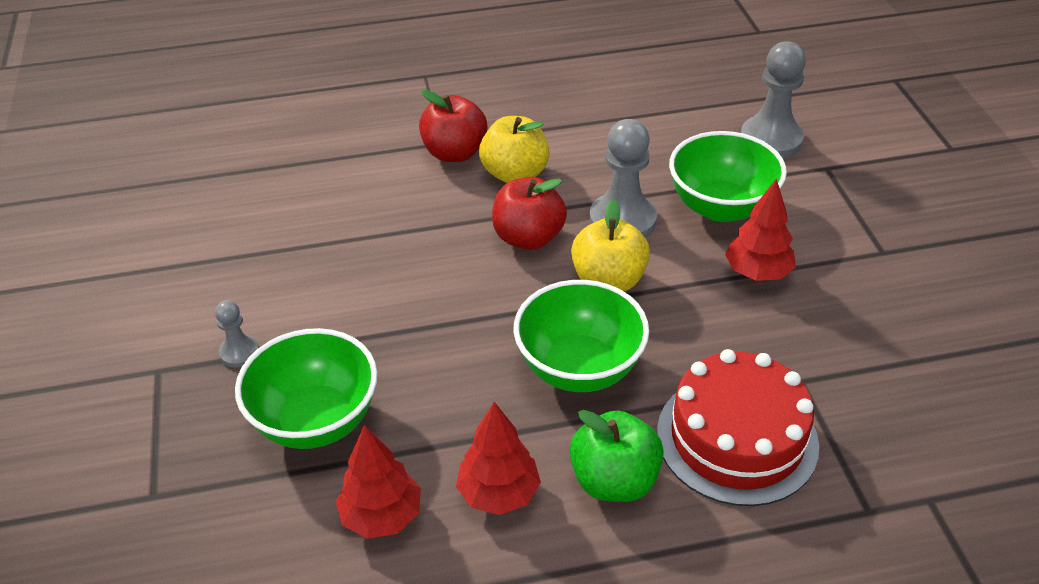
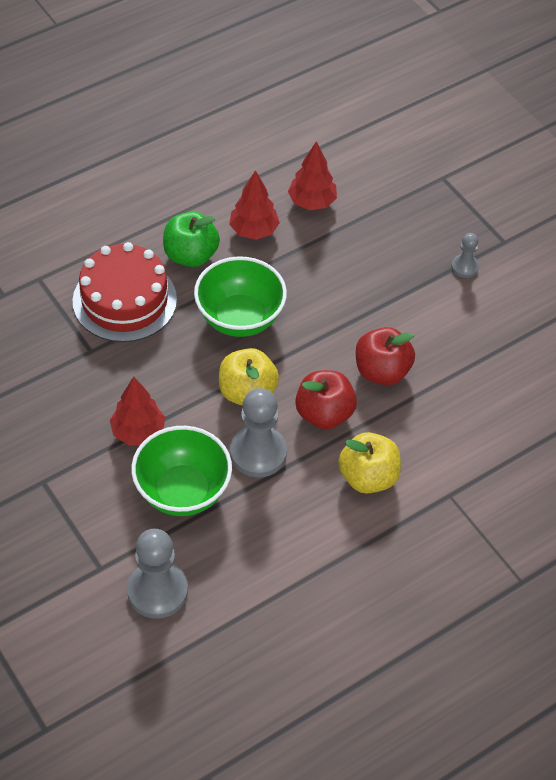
camera: 155 degrees right, 10 degrees up
(316, 421) = (384, 240): green bowl -> none
(454, 153) = (432, 486): red apple -> red apple (382, 371)

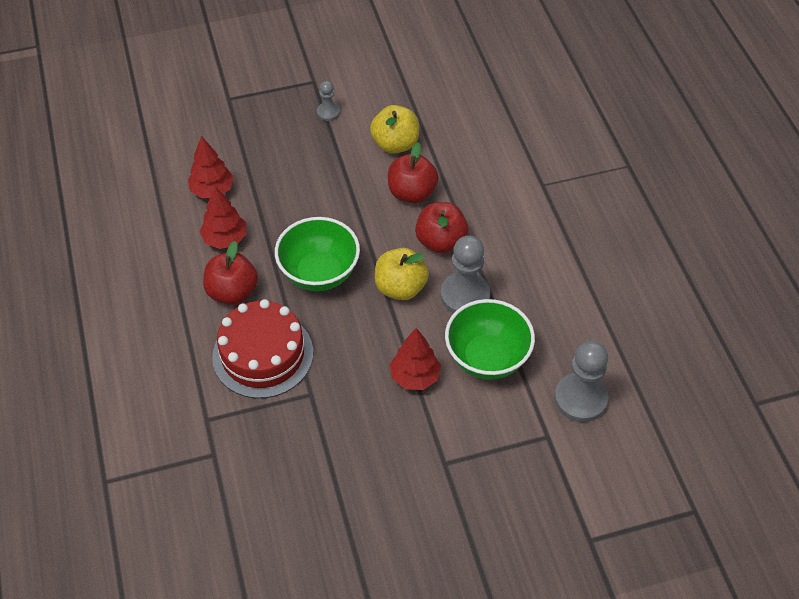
camera: 70 degrees left, 0 degrees up
(190, 255) = (232, 292): green apple -> red apple
(368, 477) = (511, 229): yellow apple -> yellow apple (395, 144)

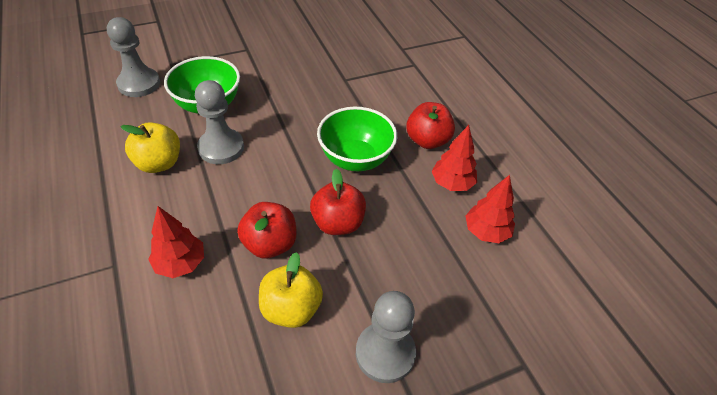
camera: 170 degrees right, 5 degrees down
(263, 354) = (387, 100): red cake -> none
(328, 112) = (385, 353): grey pawn -> grey pawn, size x1.92
(400, 287) = (280, 151): yellow apple -> yellow apple (159, 163)
(414, 377) = (267, 92): red tree -> red tree (180, 263)
(440, 241) = (240, 194): red apple -> red apple (338, 223)

